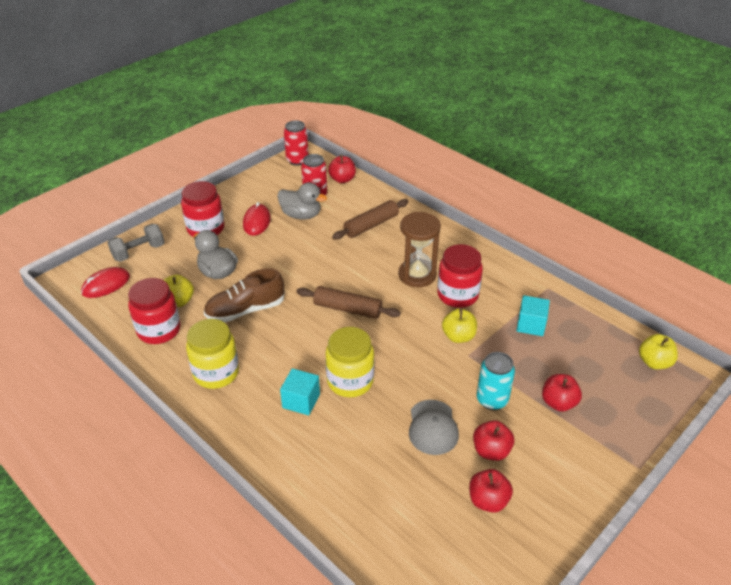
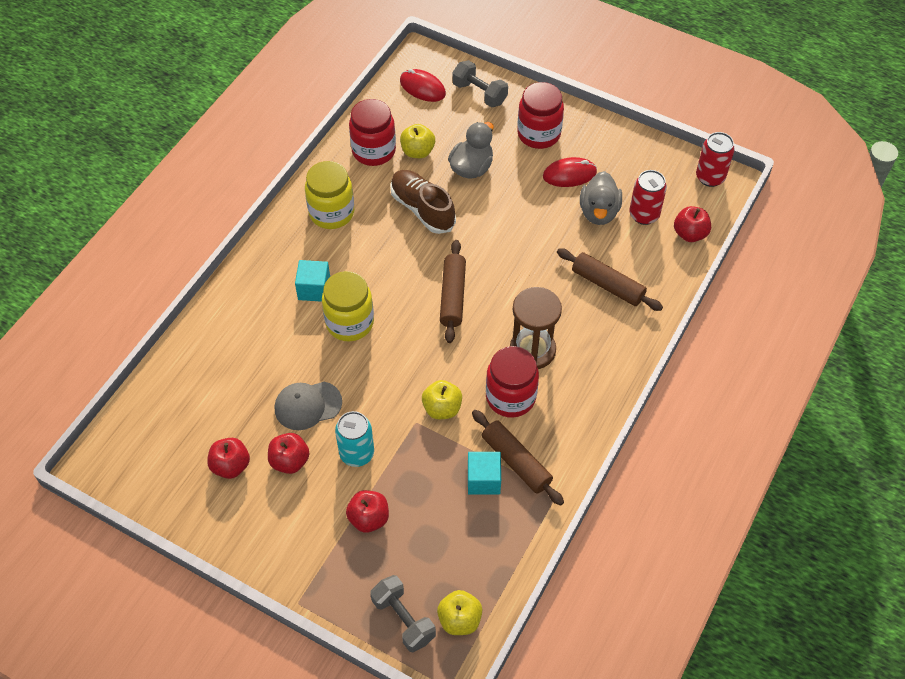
camera: 75 degrees right, 15 degrees up
(517, 304) = (516, 462): none -> brown rolling pin
(654, 397) = (403, 619): none -> grey dumbbell

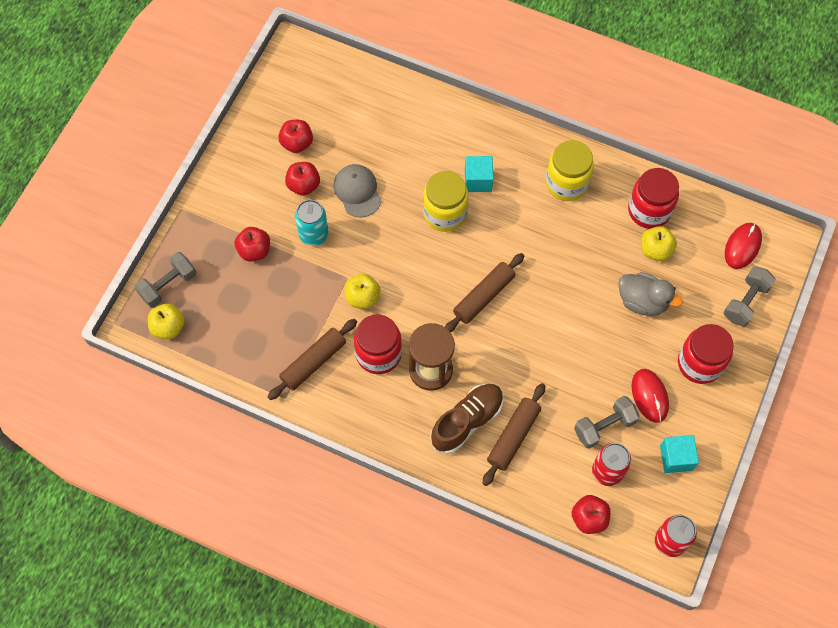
camera: 85 degrees right, 10 degrees up
(422, 209) = (583, 261): brown shoe -> brown shoe (467, 421)
(453, 296) = (484, 297): brown rolling pin -> brown rolling pin turned 45 degrees counterclockwise
(483, 480) = (294, 337): turquoise cube -> turquoise cube (676, 458)
(599, 212) = (604, 426): grey duck -> grey dumbbell

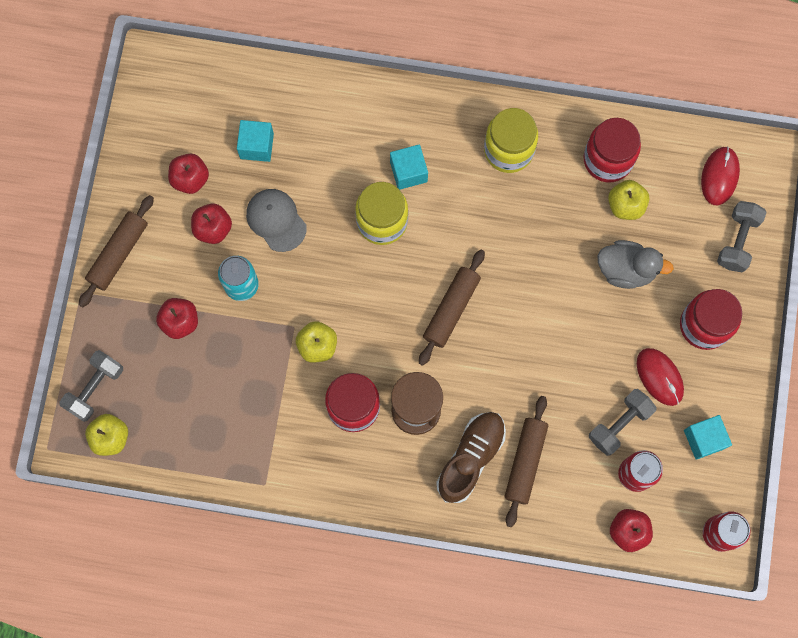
camera: 15 degrees left, 10 degrees up
(313, 362) = (284, 435): brown rolling pin -> brown rolling pin (118, 253)
(358, 131) = (257, 146): none -> turquoise cube

